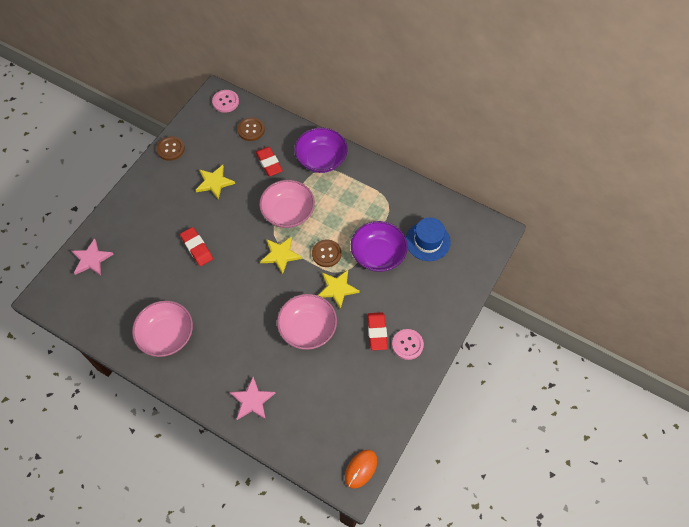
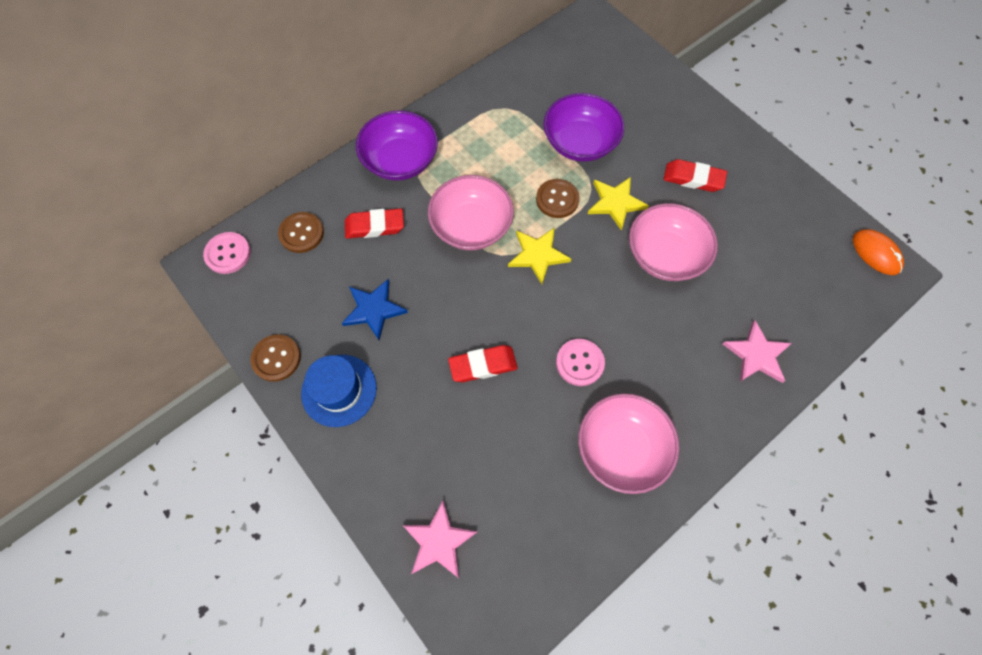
camera: 70 degrees left, 5 degrees up
(214, 182) = (374, 309): yellow star -> blue star
(407, 345) = (719, 152): pink button -> pink button (580, 363)
(428, 241) = (580, 86): blue hat -> blue hat (339, 390)

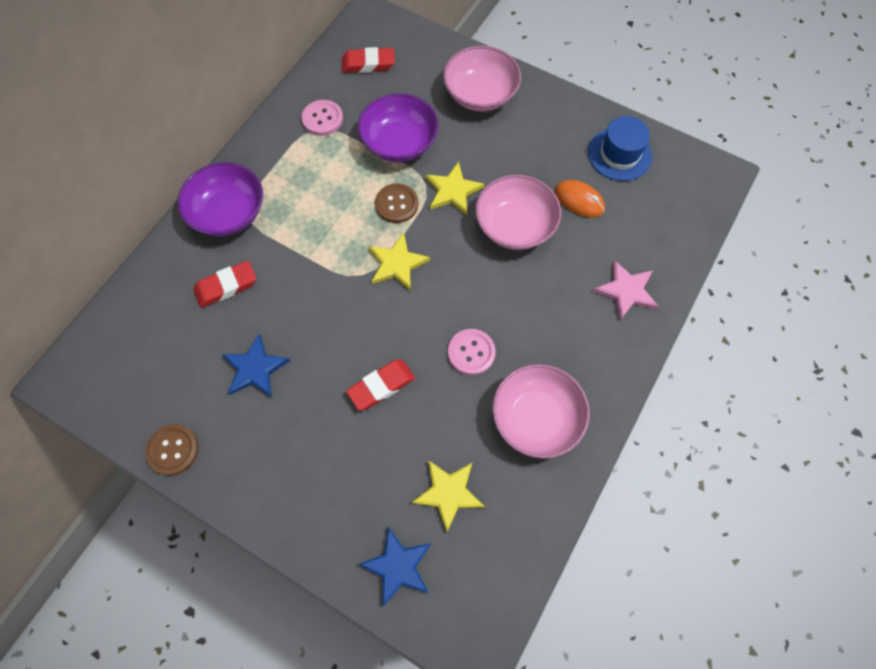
camera: 20 degrees left, 0 degrees up
(228, 254) = (82, 363): pink button -> pink button (322, 119)
(301, 233) = (153, 317): brown button -> none
(339, 390) = (248, 459): blue hat -> blue hat (619, 154)
(439, 541) = (398, 566): pink star -> blue star
(471, 226) = (323, 256): pink bowl -> pink bowl (480, 94)
(511, 490) = (448, 493): none -> yellow star
(693, 179) = (516, 146): red eraser -> red eraser (368, 64)
(876, 253) = (698, 165): orange mouse -> orange mouse (579, 200)

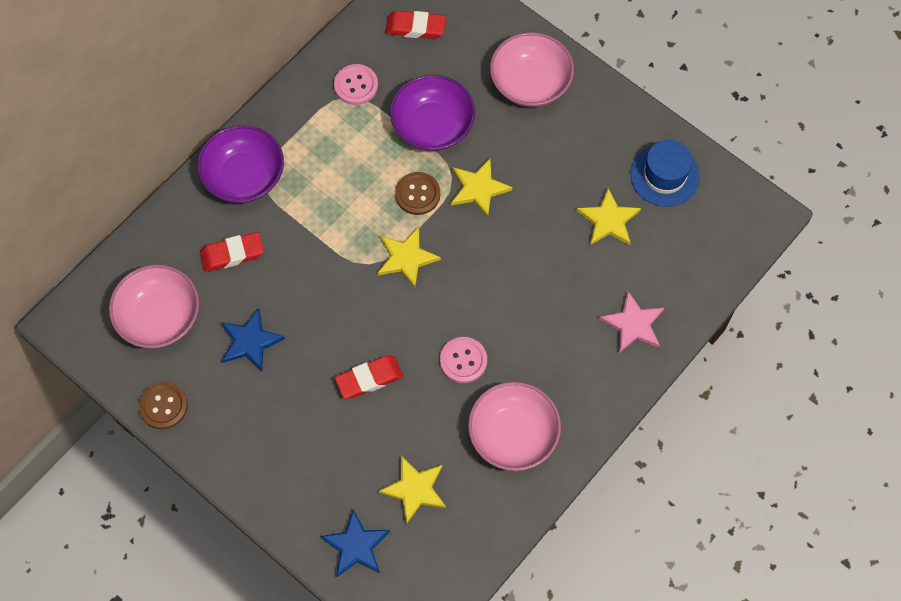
camera: 10 degrees right, 0 degrees up
(515, 226) = (535, 237): pink bowl -> pink bowl (159, 317)
(579, 200) = (608, 220): orange mouse -> yellow star

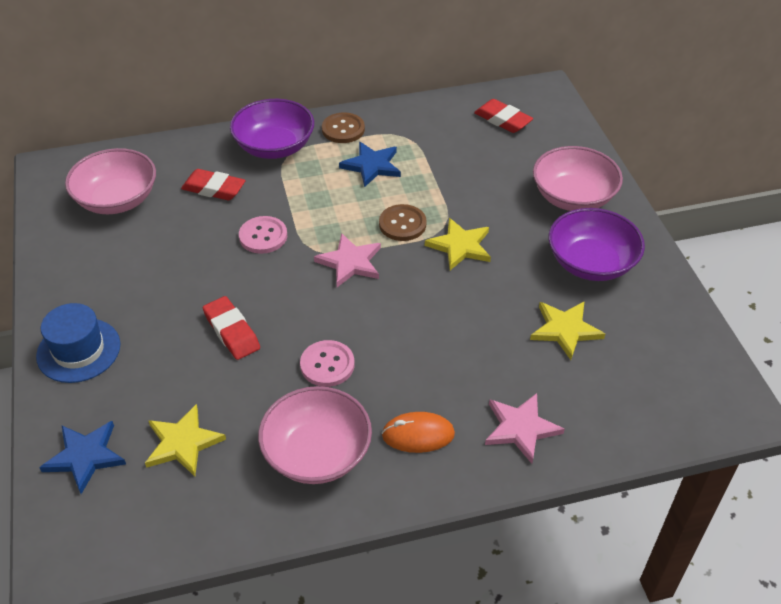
camera: 35 degrees right, 20 degrees down
(163, 406) = (54, 258): brown button -> brown button (343, 129)
(250, 341) = (165, 252): blue star -> blue star (372, 166)
(356, 85) = (419, 133): pink button -> pink button (263, 236)
(369, 379) = (232, 331): red eraser -> red eraser turned 45 degrees clockwise
(406, 258) = (350, 262): yellow star -> pink star
(433, 126) = (459, 186): purple bowl -> purple bowl (591, 263)
(569, 375) = (418, 434): none -> orange mouse
(664, 175) = (652, 324): blue hat -> blue hat (78, 350)

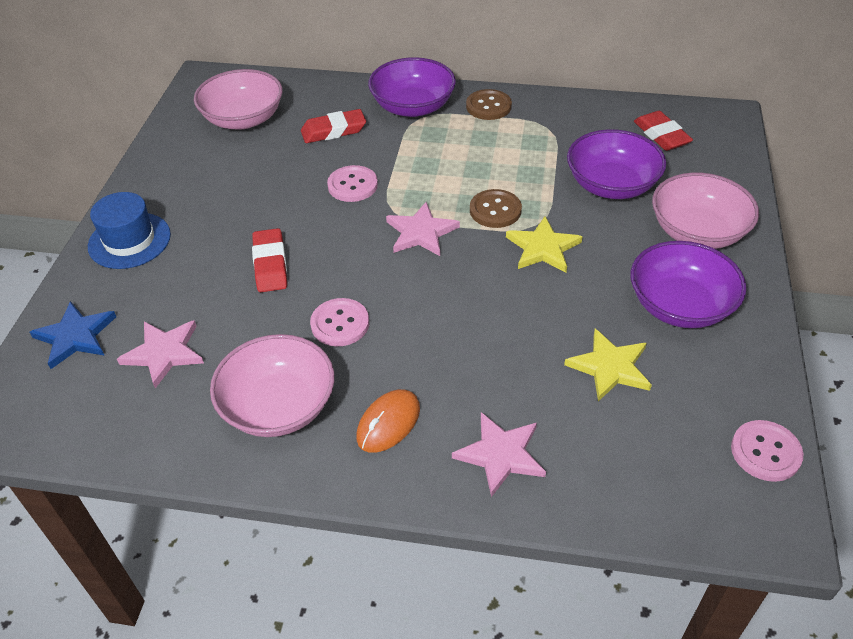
camera: 25 degrees right, 0 degrees up
(183, 443) = (164, 353): yellow star -> pink star
(214, 189) = (333, 131): red eraser -> red eraser turned 60 degrees counterclockwise
(372, 166) = (497, 147): blue star -> none
(418, 434) = (388, 423): orange mouse -> orange mouse turned 75 degrees counterclockwise
(486, 175) = (611, 185): none -> purple bowl
(707, 358) = (765, 452): none -> pink button

